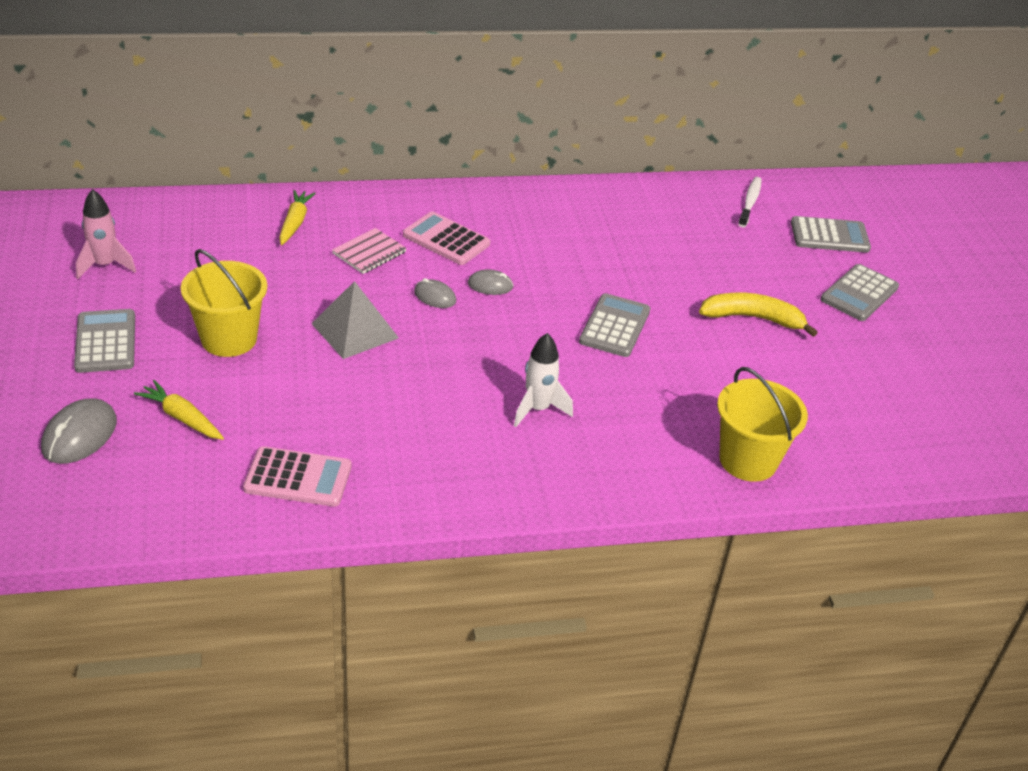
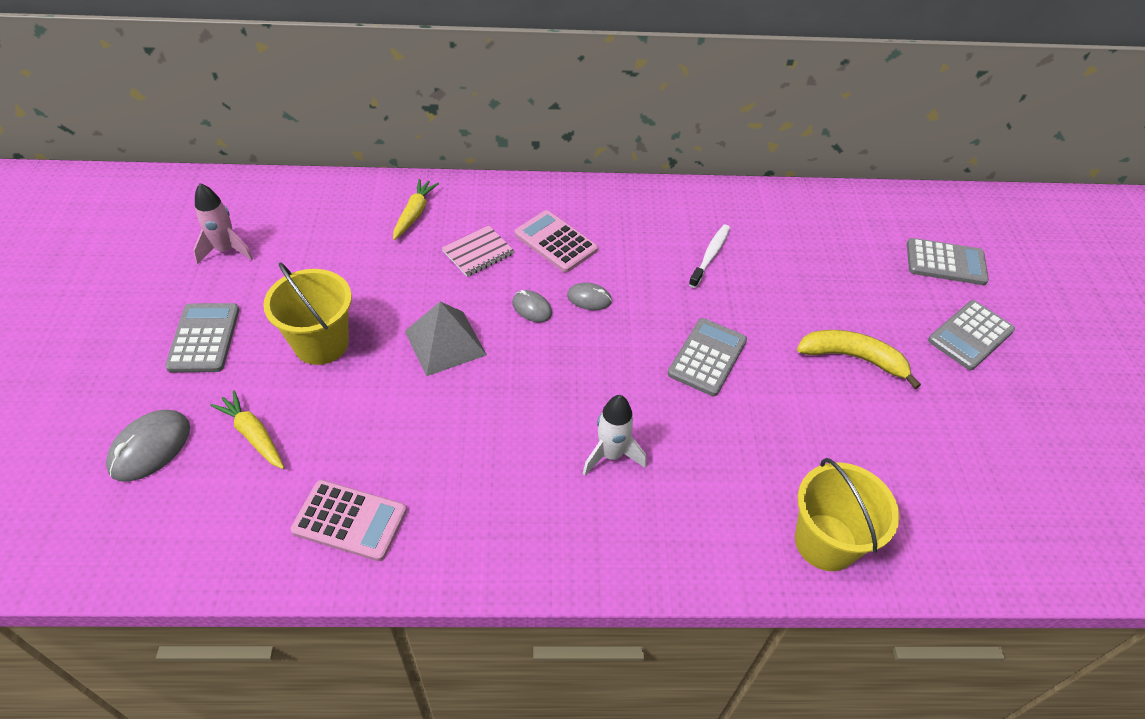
camera: 10 degrees right, 10 degrees up
(750, 202) = (867, 217): white toothbrush -> white toothbrush (710, 256)

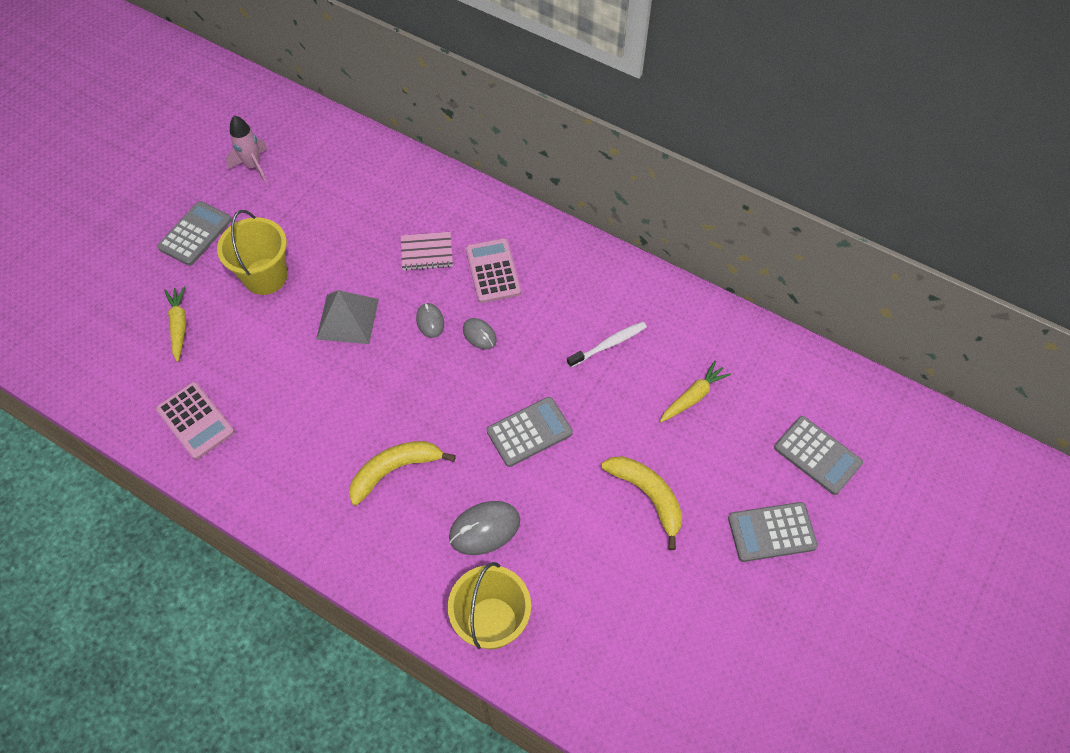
camera: 35 degrees right, 10 degrees up
(150, 447) = (115, 302): grey mouse -> grey mouse (484, 529)
(414, 214) = (405, 194): yellow carrot -> yellow carrot (693, 397)
(611, 455) = (395, 470): white rocket -> yellow banana

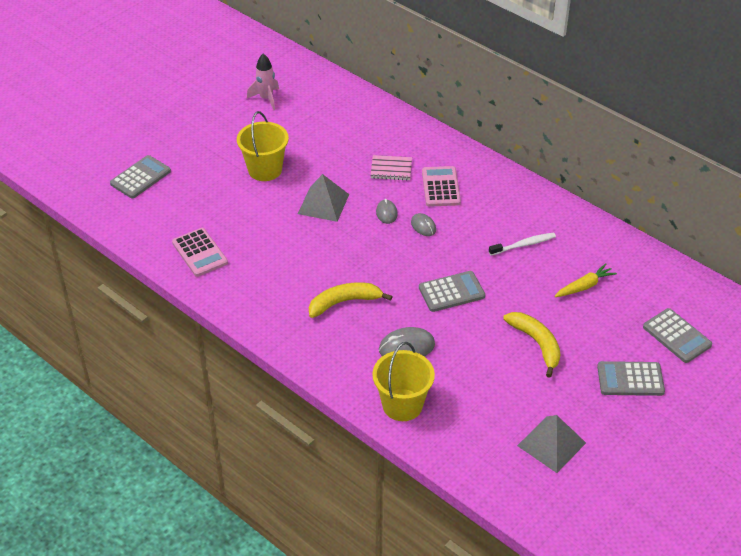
camera: 10 degrees right, 15 degrees down
(179, 326) = (196, 193): yellow carrot -> none
(195, 234) = (216, 137): grey calculator -> grey calculator (140, 177)
(690, 652) = (551, 444): none -> grey pyramid

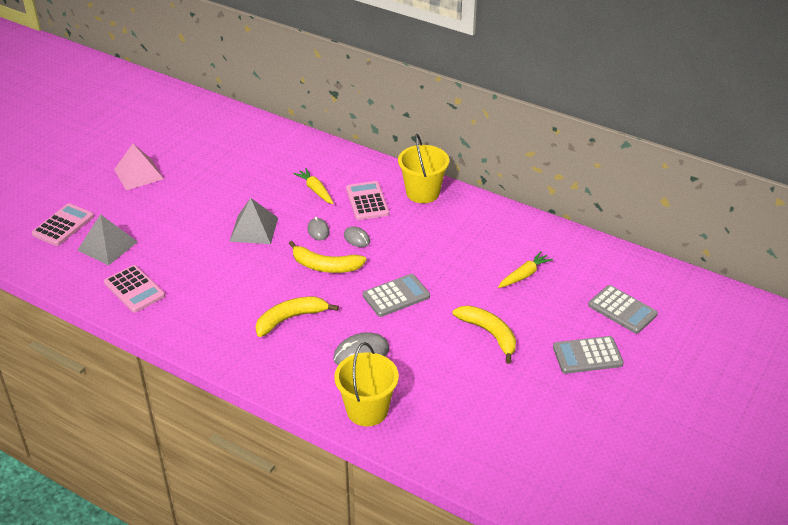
camera: 10 degrees left, 5 degrees down
(140, 177) = (63, 225): grey calculator -> pink calculator
(219, 131) = (138, 174): none -> pink pyramid
(265, 170) = (190, 204): yellow bucket -> yellow bucket (422, 193)
(266, 98) = (181, 140): pink rocket -> none
(387, 252) = (325, 266): none -> yellow banana
(391, 169) = (315, 190): pink notebook -> yellow carrot
(523, 245) = (457, 244): white toothbrush -> none
(551, 444) = (524, 428): grey pyramid -> grey pyramid (107, 246)

